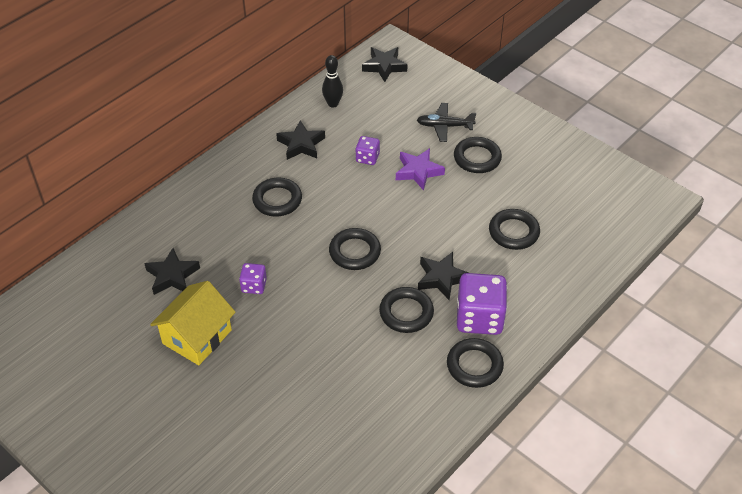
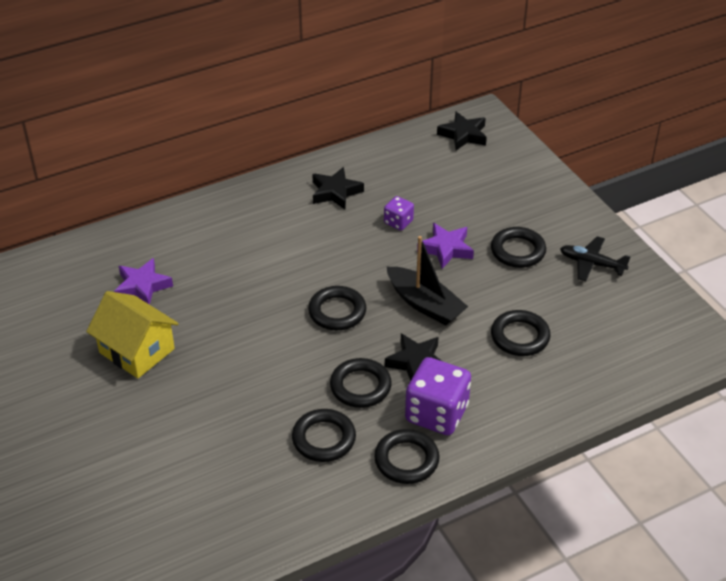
camera: 20 degrees right, 5 degrees down
(172, 276) = (142, 286): black star -> purple star
(197, 337) = (137, 351): yellow house -> yellow house turned 75 degrees clockwise
(254, 286) = (217, 317): purple dice -> none
(277, 200) = (283, 240): black ring -> black ring (324, 439)
(333, 104) = (389, 160): black bowling pin -> none
(424, 225) = (425, 304): none -> black boat
(444, 126) = (498, 210): black plane -> black plane (591, 264)

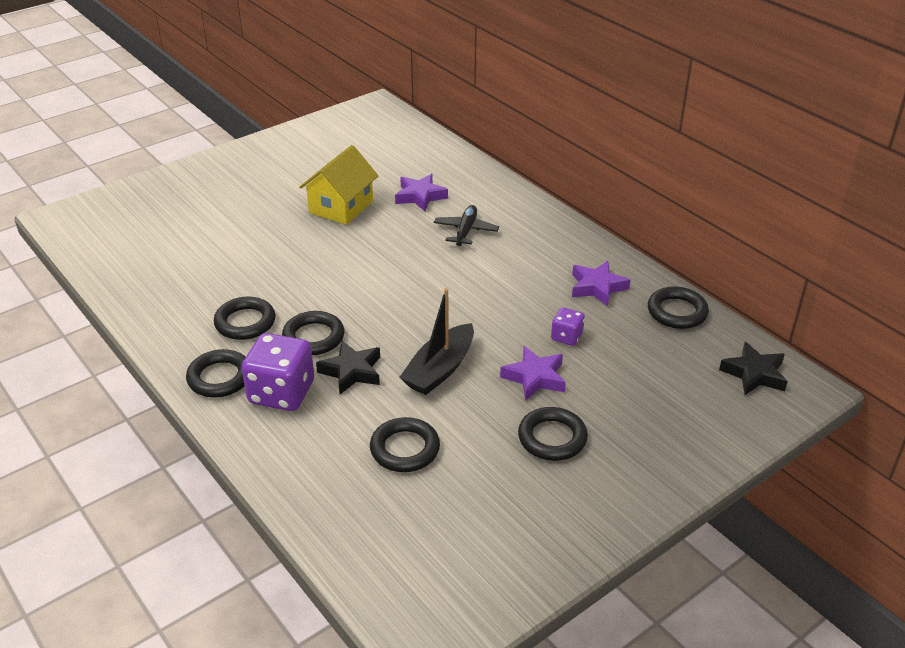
camera: 80 degrees right, 5 degrees down
(335, 192) = (597, 287): black star -> purple star
(337, 312) = (414, 310): black ring -> black ring (677, 312)
(591, 264) = (551, 509): black plane -> black plane (465, 231)

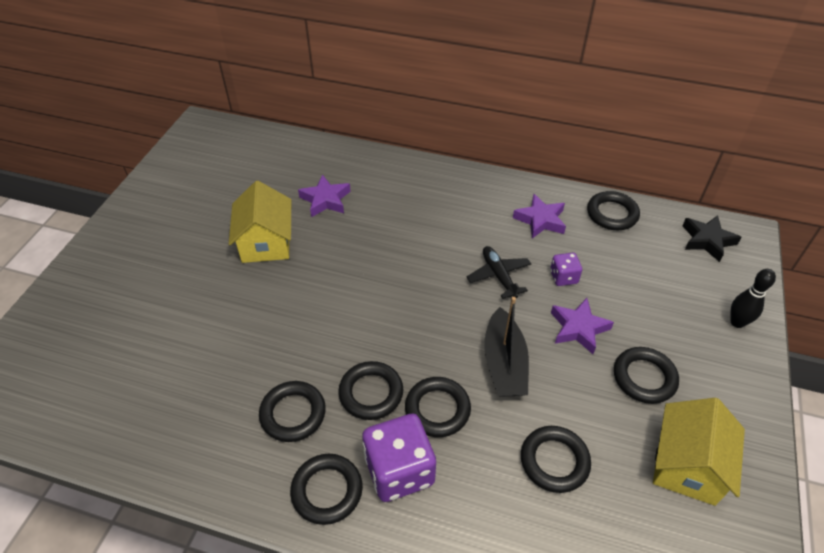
camera: 35 degrees left, 10 degrees up
(351, 371) = (437, 409): black star -> black ring
(465, 231) = (395, 216): black plane -> black plane (498, 276)
(515, 511) = (687, 465): none -> yellow house
(700, 446) = (737, 322): none -> black bowling pin

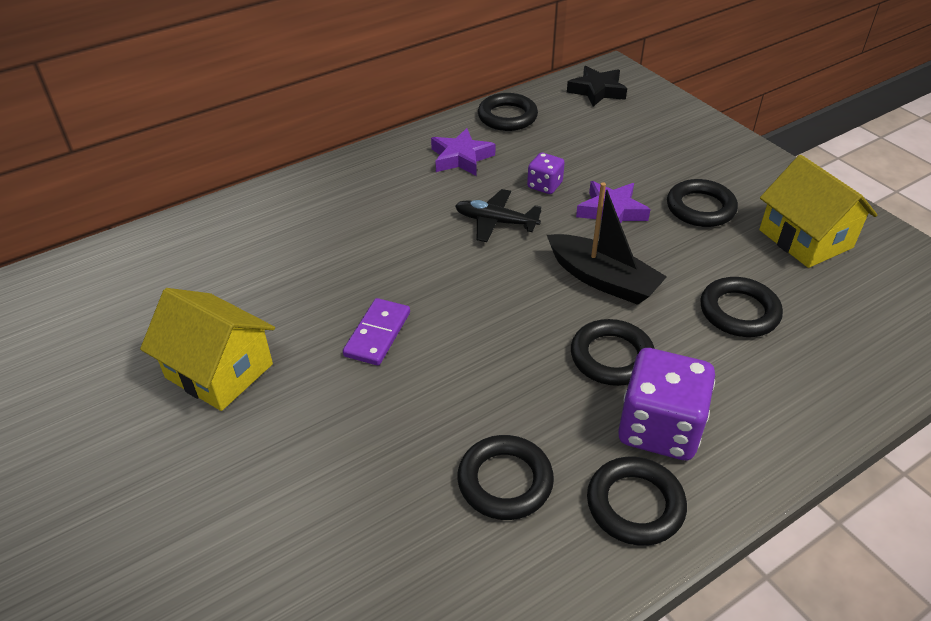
camera: 50 degrees left, 5 degrees down
(325, 200) = (225, 284): purple star -> none
(349, 285) = (377, 334): none -> purple domino
(371, 393) = (542, 397): black ring -> none
(737, 322) = (694, 129): black bowling pin -> none

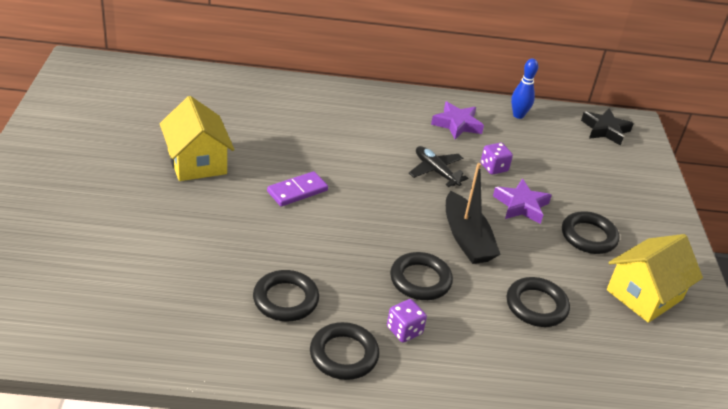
camera: 30 degrees right, 5 degrees down
(507, 117) = (518, 115): black ring -> blue bowling pin
(659, 428) = (404, 330): purple dice -> purple dice, size x0.52
(805, 239) = (644, 295): yellow house -> yellow house turned 45 degrees clockwise

